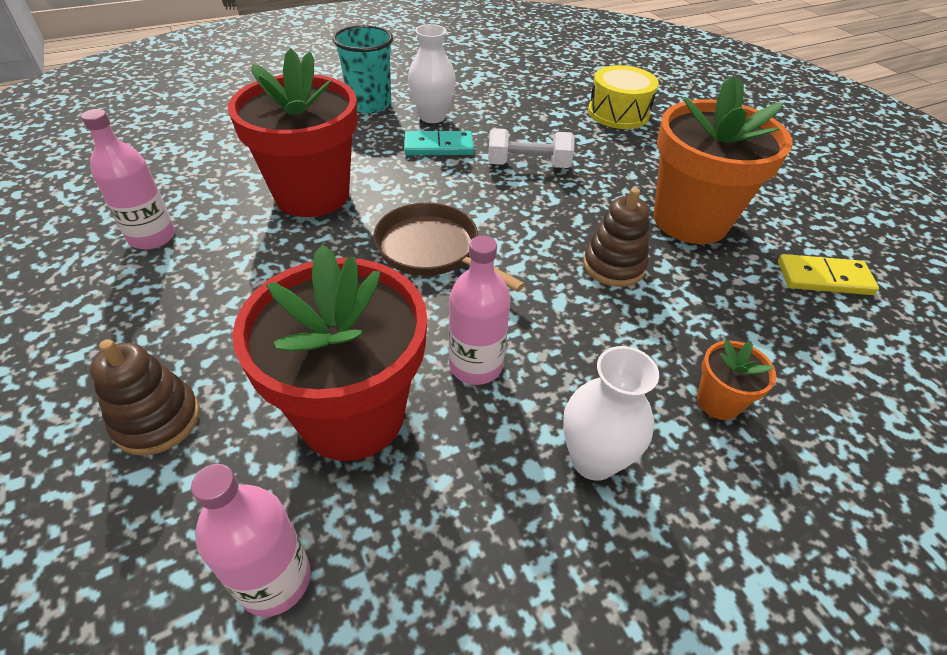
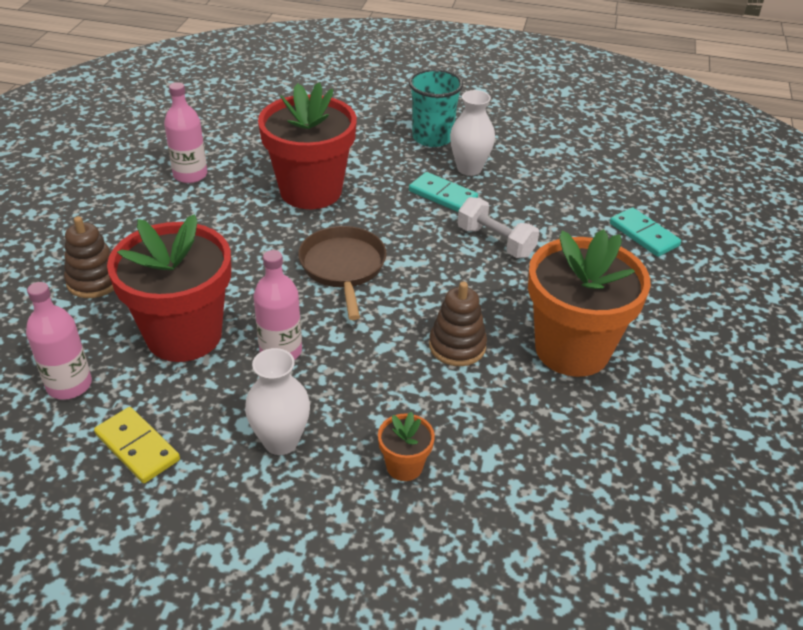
camera: 40 degrees right, 5 degrees down
(618, 113) = (643, 235): yellow drum -> turquoise domino
(824, 278) = (623, 451): yellow domino -> yellow domino (137, 447)

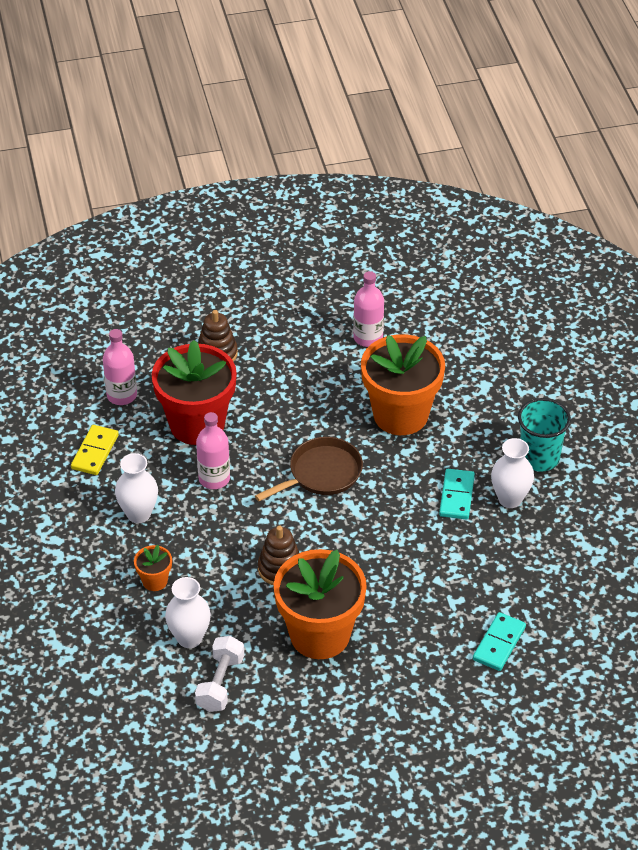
camera: 65 degrees right, 5 degrees up
(311, 191) = (400, 415): red flower pot -> orange flower pot
(495, 242) = (417, 550): white dumbbell -> white dumbbell (220, 683)
(519, 465) = (189, 638): none -> white vase

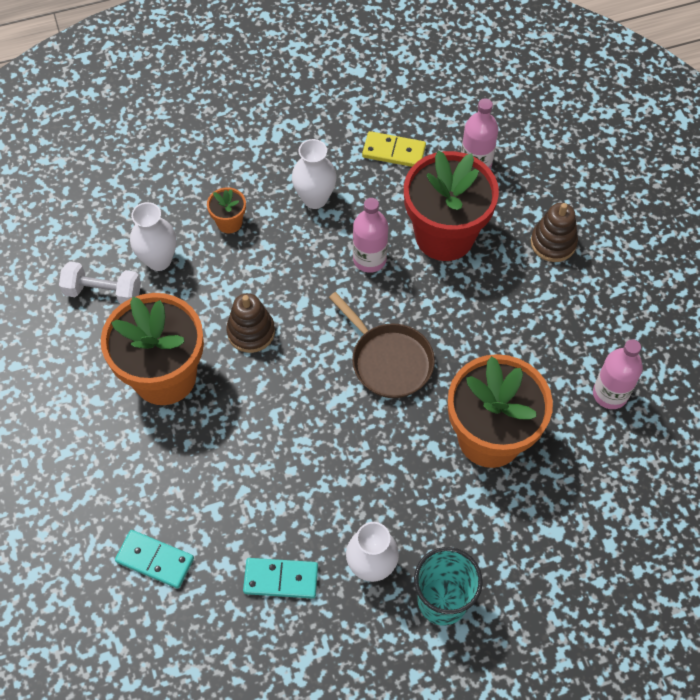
camera: 85 degrees right, 15 degrees up
(457, 496) = (370, 506): turquoise domino -> turquoise domino (281, 579)

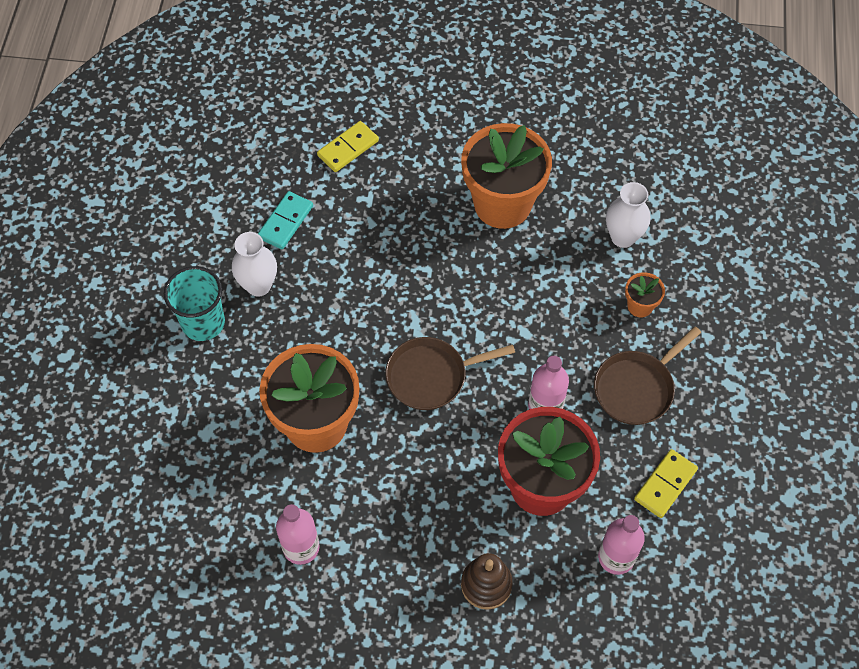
camera: 115 degrees right, 0 degrees up
(103, 292) = (607, 187): white dumbbell -> none
(155, 560) = (348, 148): turquoise domino -> yellow domino
(251, 332) = (514, 281): brown stacking toy -> none
(315, 199) = (636, 388): white vase -> brown pan

